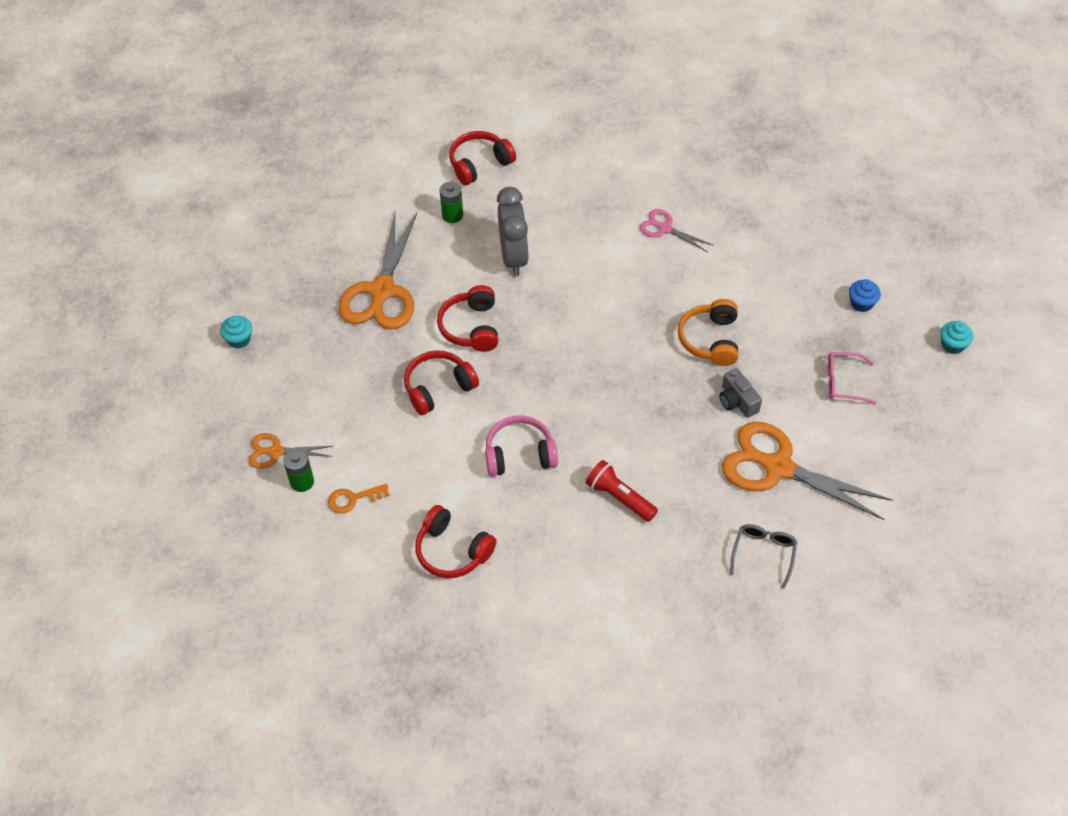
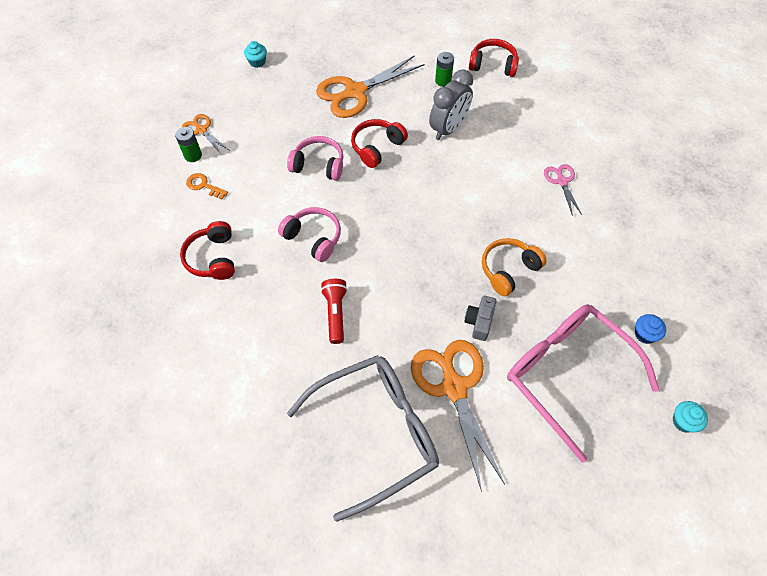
camera: 45 degrees right, 5 degrees up
(438, 388) = (318, 165): red headphones -> pink headphones
(763, 553) = (376, 432): grey glasses -> grey glasses, size x2.40
(843, 382) = (567, 374): pink glasses -> pink glasses, size x2.40

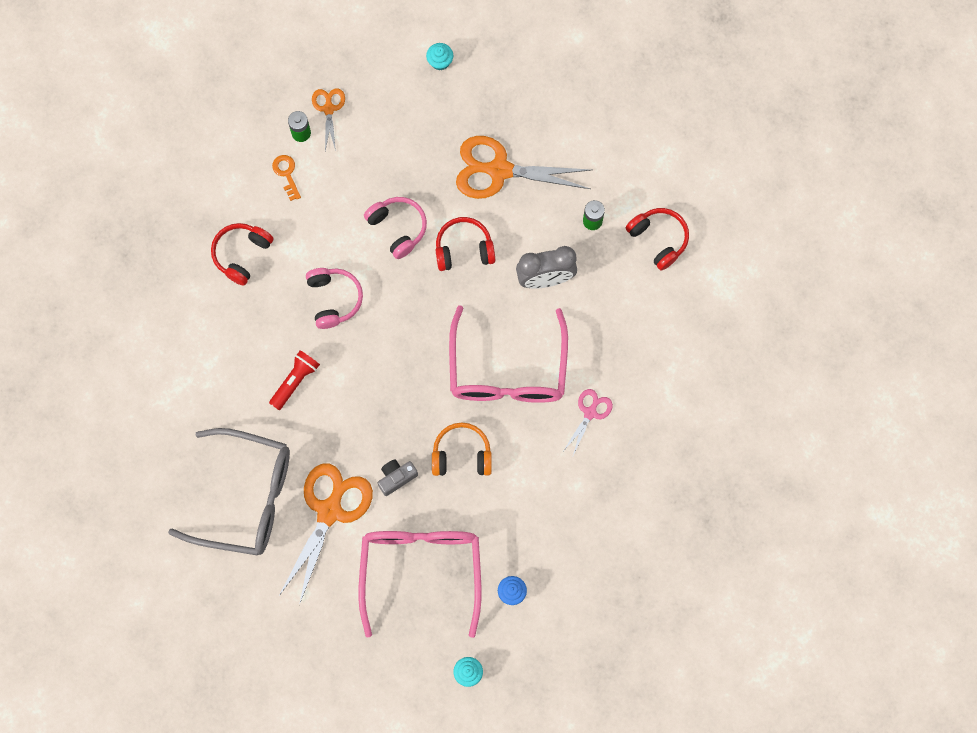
camera: 40 degrees right, 15 degrees up
(481, 195) = (507, 370): none -> pink glasses

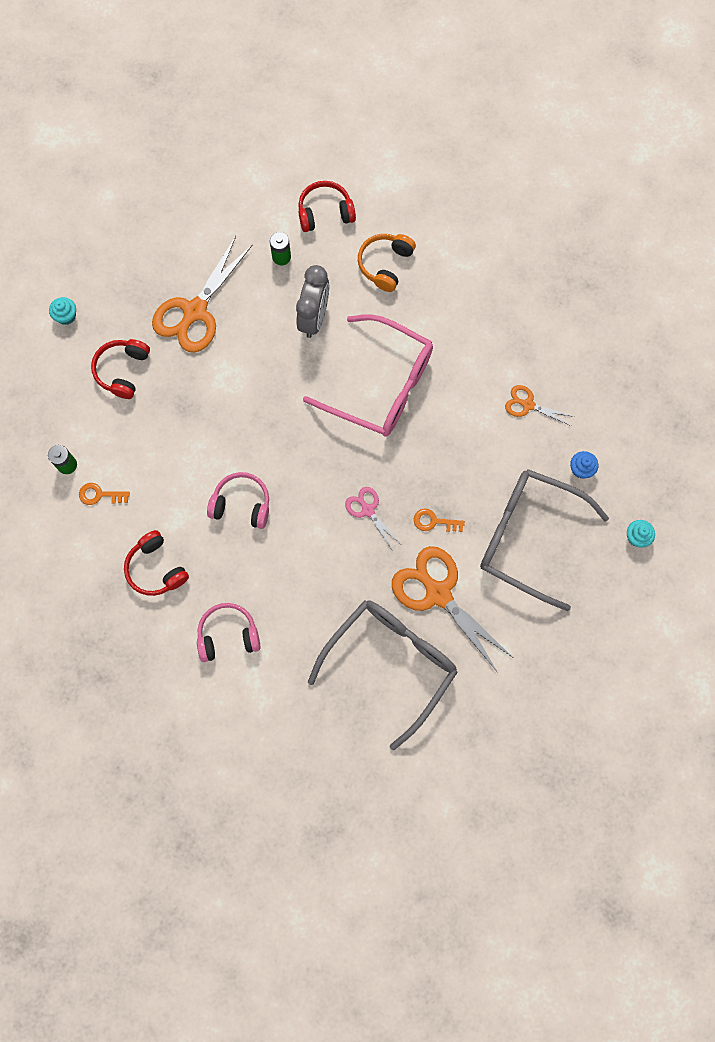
camera: 65 degrees left, 0 degrees up
(295, 381) = (302, 572): red flashlight -> none
(329, 109) = (57, 430): orange scissors -> orange scissors (528, 405)
(396, 478) = (434, 521): grey camera -> orange key
(398, 228) = (203, 420): pink headphones -> pink headphones (228, 635)
(421, 570) = (528, 537): pink glasses -> grey glasses
(461, 455) = (439, 457): orange headphones -> orange headphones (385, 264)
(464, 249) = (252, 372): red headphones -> red headphones (123, 371)
(590, 413) = (452, 335): pink scissors -> pink scissors (368, 510)

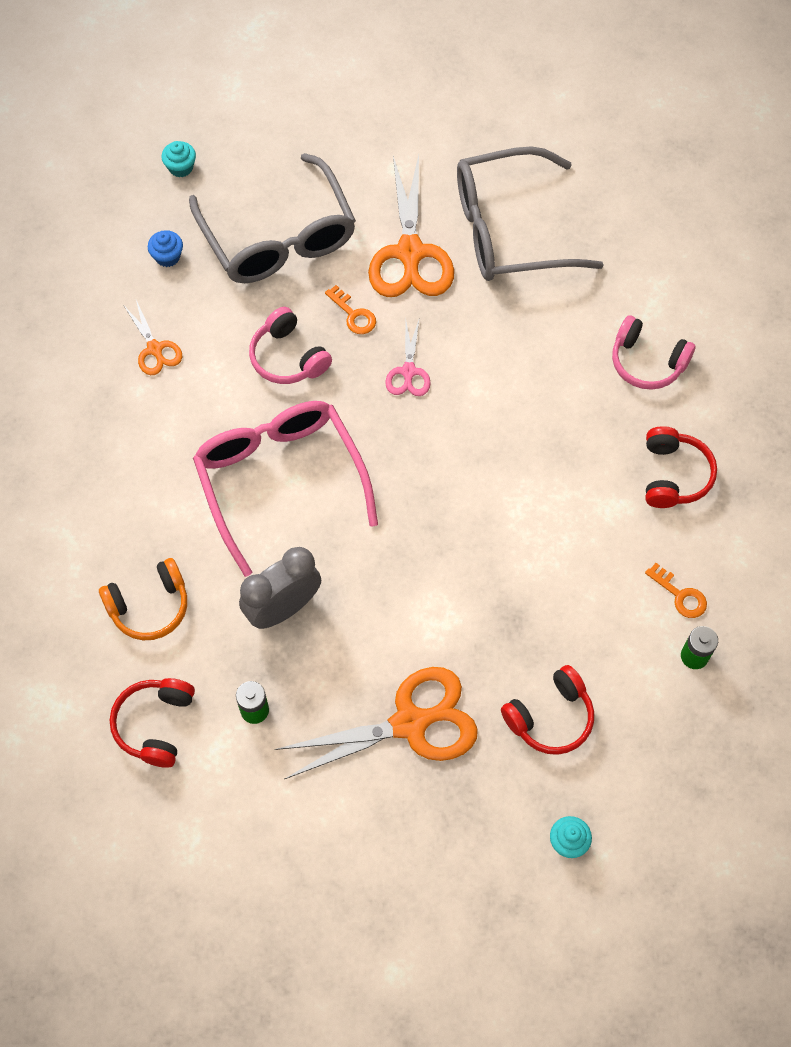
camera: 140 degrees left, 10 degrees down
(241, 504) = (533, 471): pink headphones -> pink headphones (288, 357)
(325, 212) = (155, 724): red headphones -> red headphones turned 75 degrees clockwise

